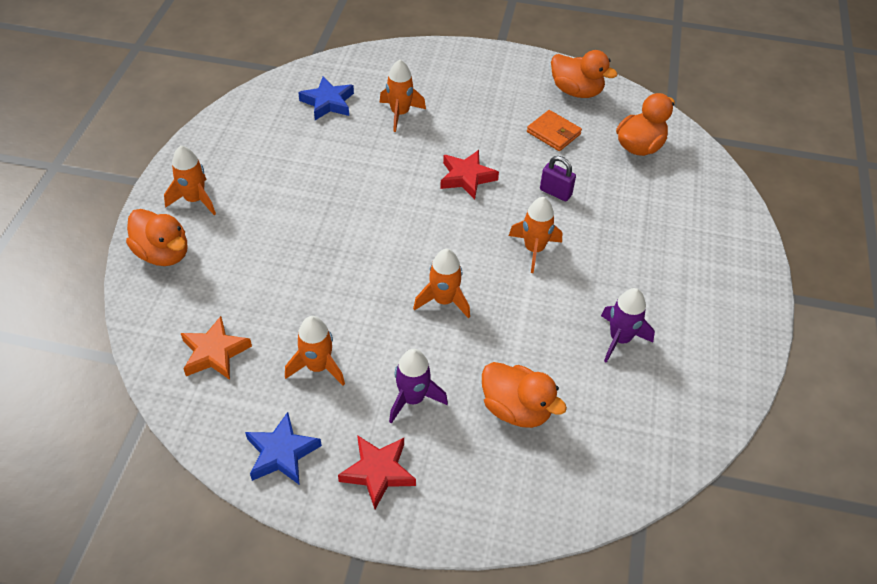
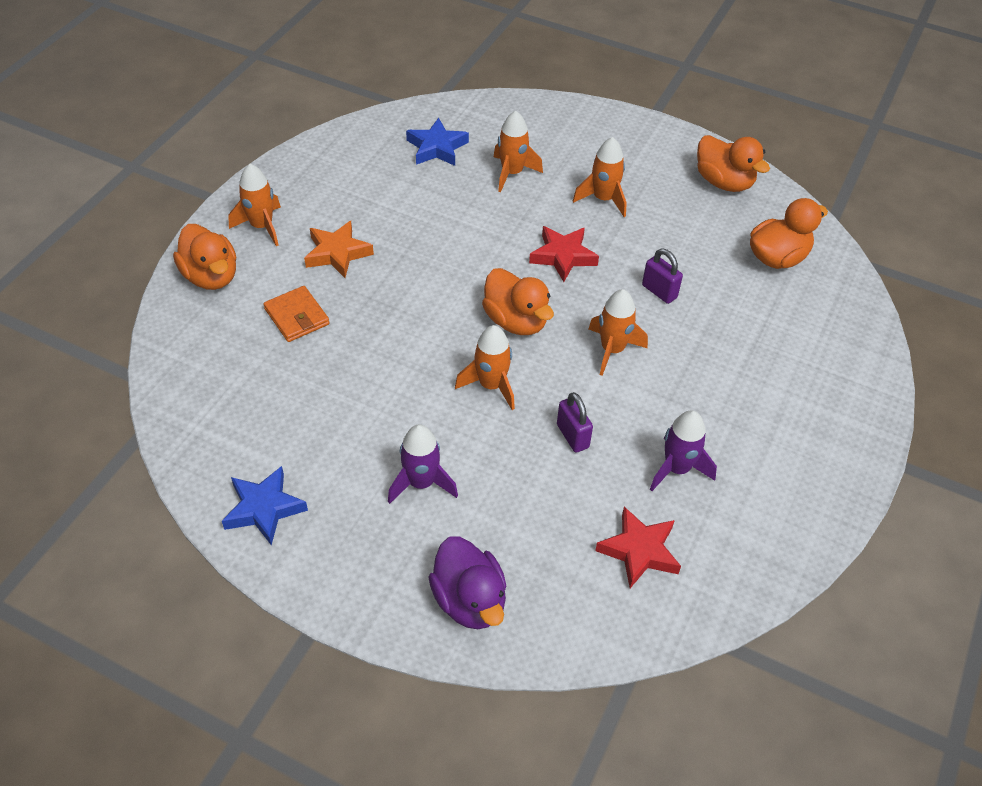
camera: 15 degrees right, 0 degrees up
(214, 353) = (229, 390): orange star -> orange star (337, 253)
(318, 367) = (331, 427): orange rocket -> orange rocket (603, 199)
(378, 472) = (358, 551): red star -> red star (639, 551)
(488, 492) = (469, 600): none -> purple duck
(516, 409) = (531, 519): orange duck -> orange duck (516, 321)
(526, 330) = (572, 436): none -> purple padlock
(553, 133) = (680, 225): orange wallet -> orange wallet (296, 317)

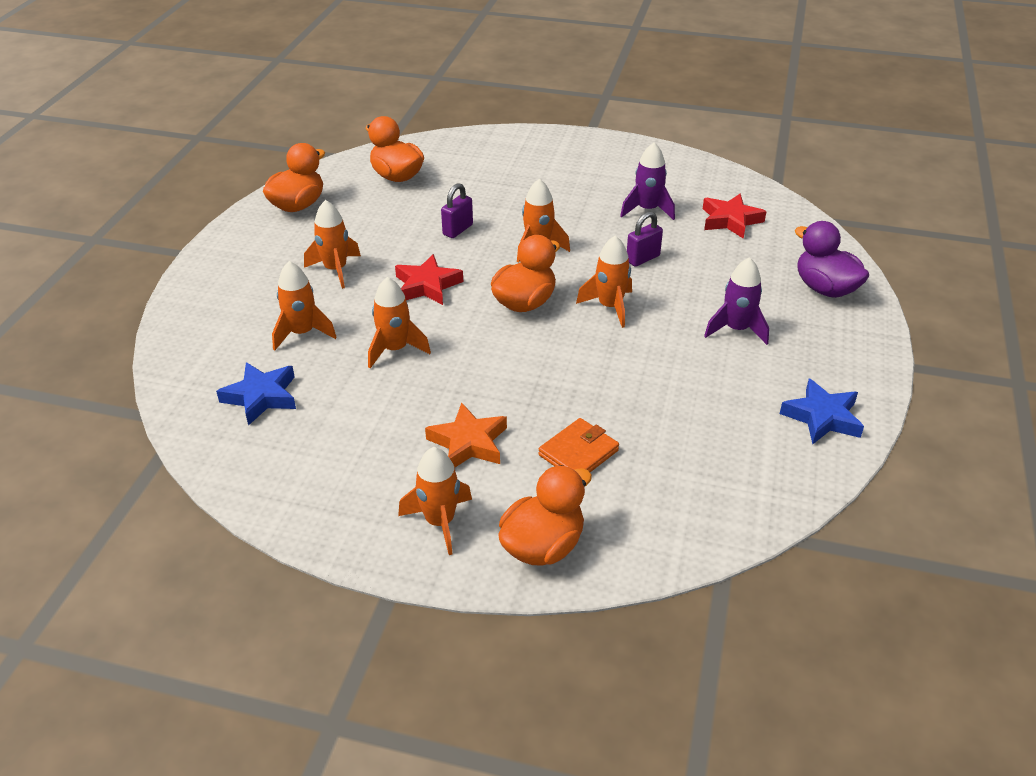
camera: 100 degrees left, 10 degrees down
(469, 600) = (825, 289): purple duck -> purple duck turned 90 degrees counterclockwise
(471, 225) = (395, 349): none -> orange rocket

